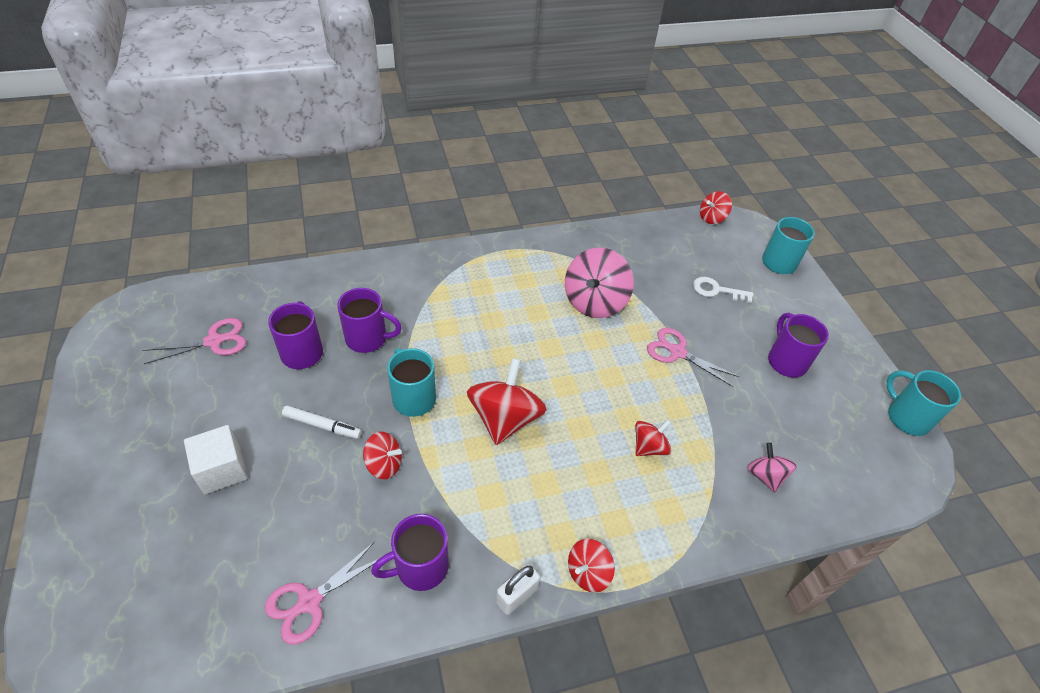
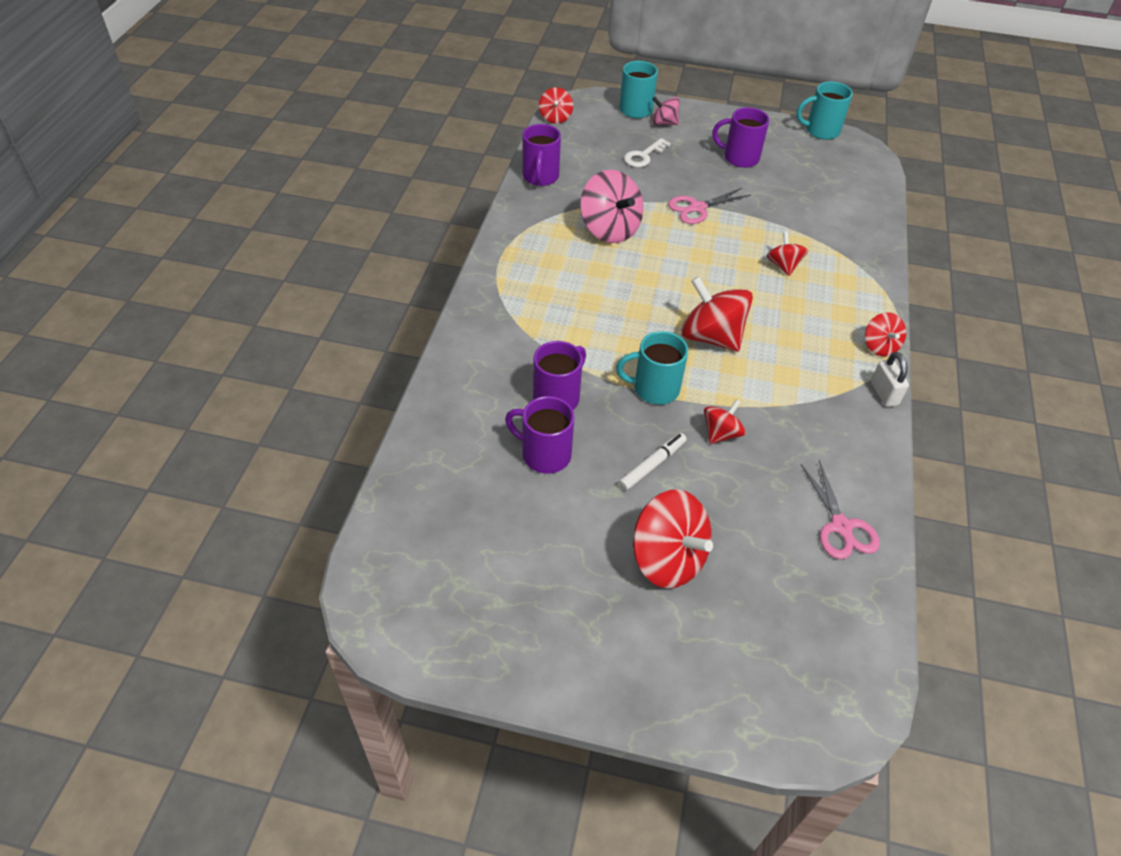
camera: 60 degrees left, 0 degrees up
(214, 341) = (479, 527): pink scissors -> none
(222, 470) = (667, 558): white cube -> red spinning top
(420, 567) = (836, 443): purple mug -> purple mug (540, 177)
(765, 476) = (837, 219): pink spinning top -> pink spinning top (664, 123)

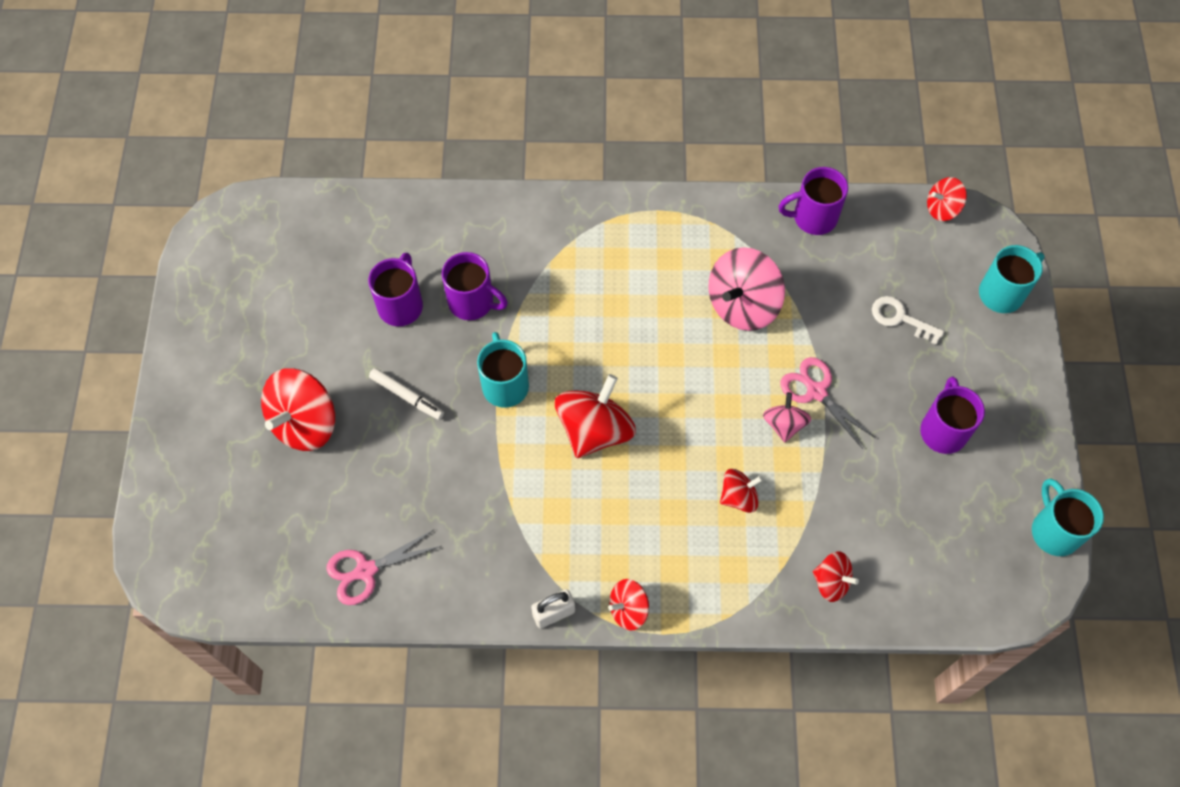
camera: 80 degrees right, 15 degrees up
(664, 123) = (984, 331): pink spinning top -> pink spinning top (784, 424)
(721, 433) = (459, 453): red spinning top -> red spinning top (831, 582)

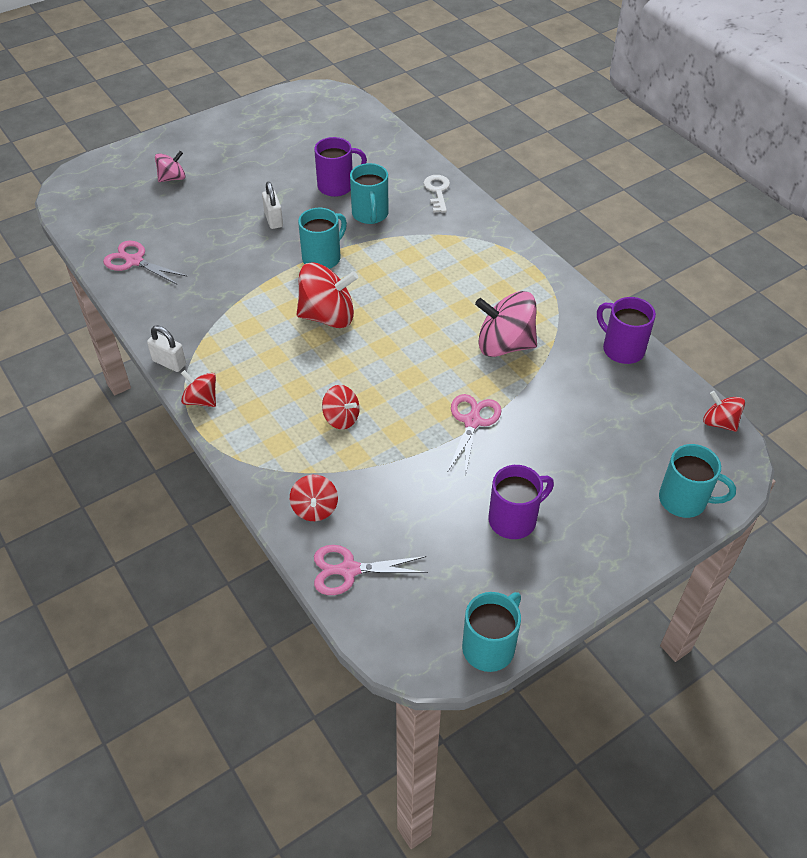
camera: 55 degrees right, 15 degrees down
(305, 423) = (217, 188): red spinning top -> none
(407, 396) = (273, 220): white marker -> white padlock
(472, 302) = (370, 215): purple mug -> turquoise mug
(784, 424) = (426, 416): pink spinning top -> pink spinning top (172, 178)
(900, 318) = (589, 443): white key -> white key (437, 191)
(916, 592) = (349, 570): none -> pink scissors

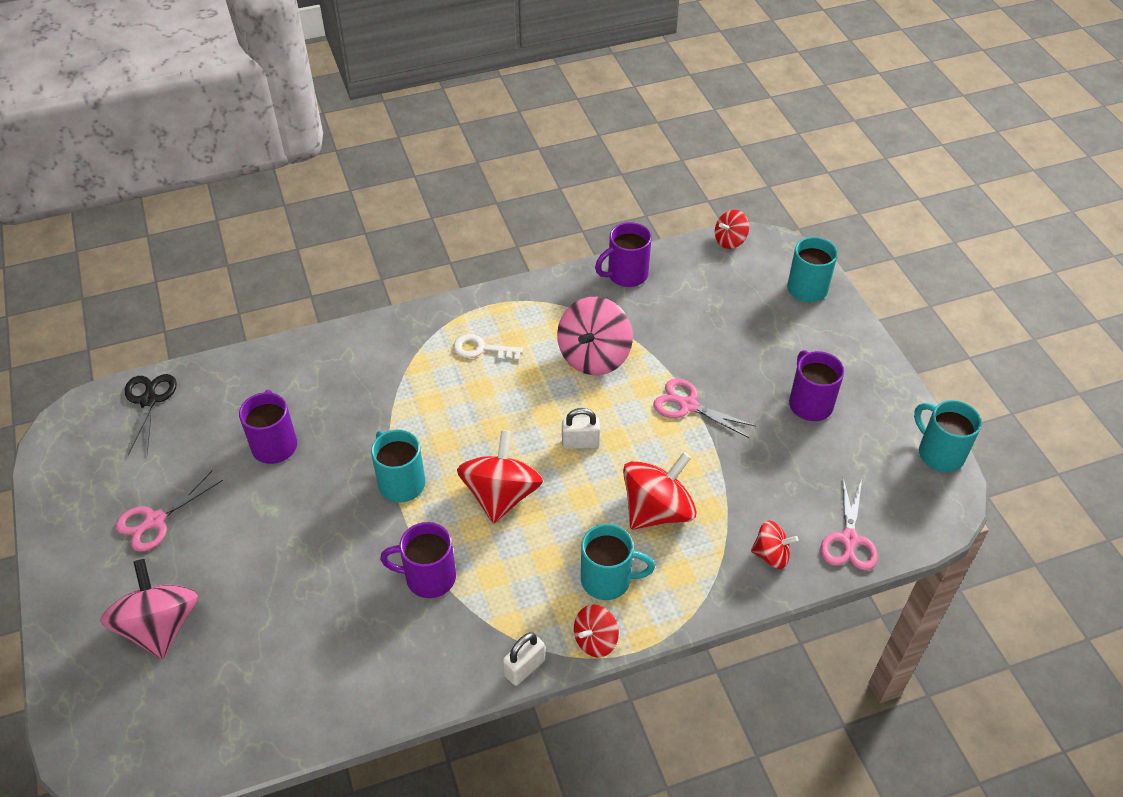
camera: 75 degrees left, 0 degrees up
(134, 261) = (319, 691): pink scissors -> pink scissors (155, 520)
(172, 178) = (160, 626): pink spinning top -> pink spinning top, size x1.80
(239, 293) = (428, 577): none -> purple mug
(273, 220) = (307, 520): white padlock -> white padlock (580, 443)
(341, 418) = (657, 510): red spinning top -> red spinning top, size x1.80
(356, 119) = (149, 400): none -> black scissors
(370, 215) = (344, 423): turquoise mug -> turquoise mug (608, 580)
(437, 191) = (332, 353): white key -> white key (481, 349)

